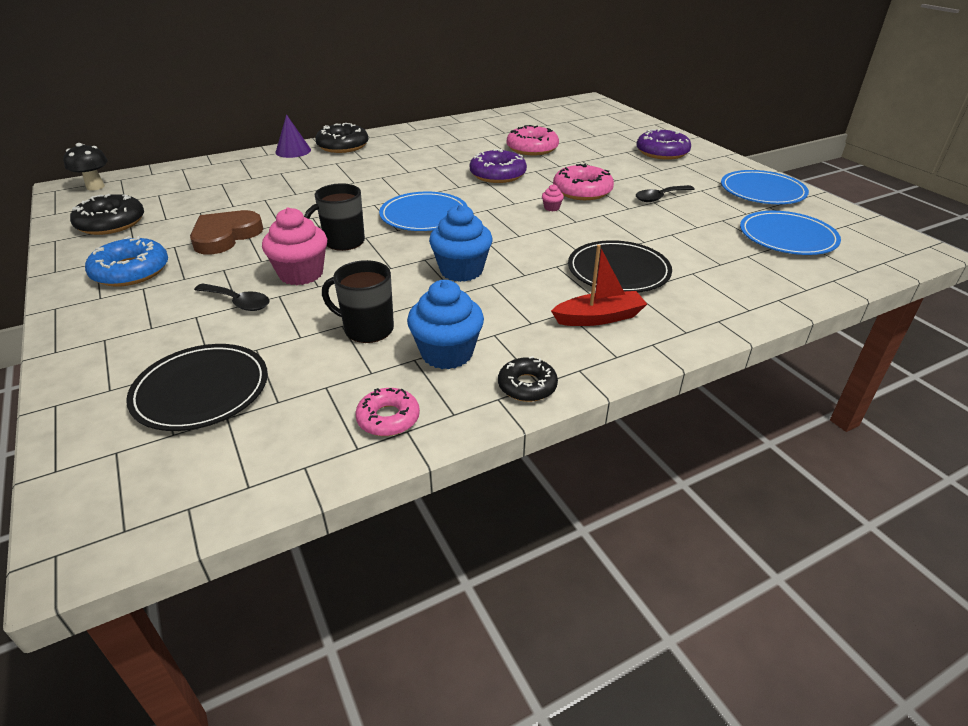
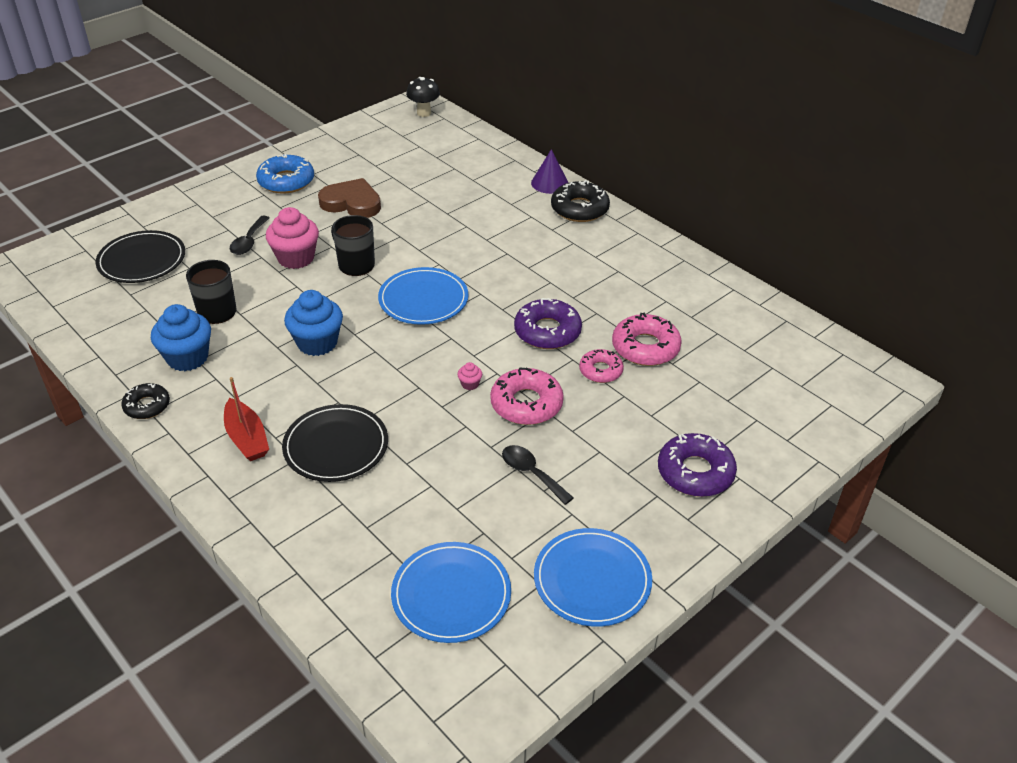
camera: 75 degrees right, 5 degrees up
(111, 223) = (360, 144): black donut -> none
(388, 418) = (111, 345): pink donut -> pink donut (600, 371)

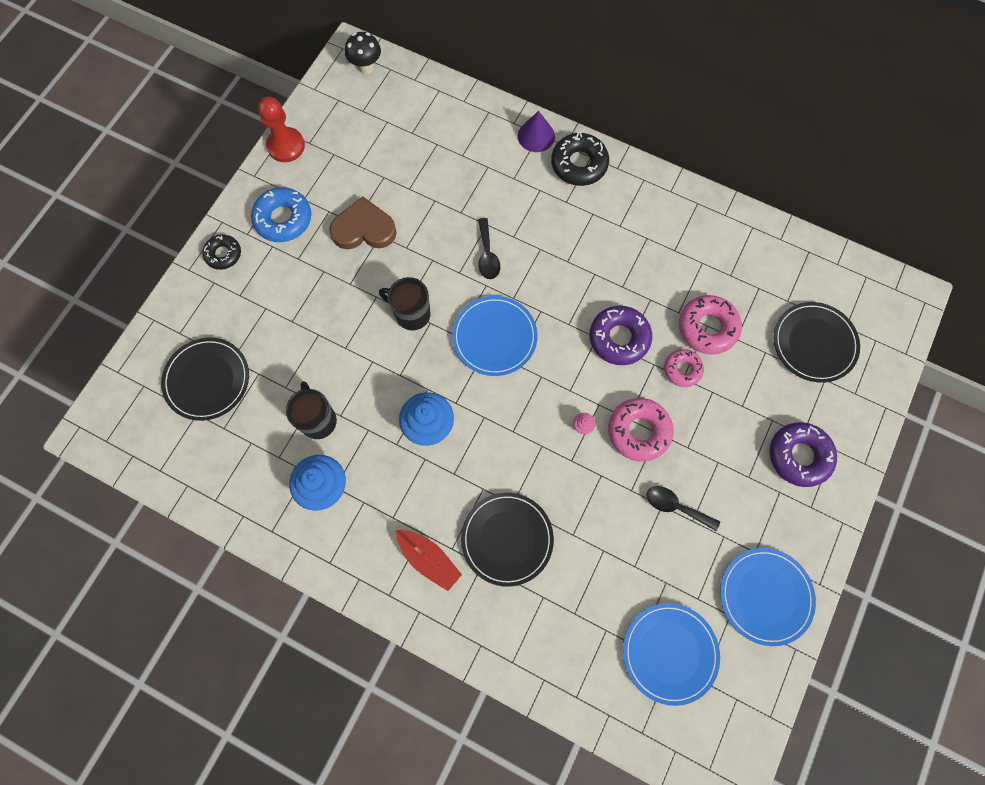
camera: 20 degrees left, 30 degrees up
(147, 406) = (322, 557): black donut -> black donut (223, 254)
(249, 241) = (295, 317): black spoon -> black spoon (487, 255)
(296, 258) = (351, 324): pink cupcake -> none
(321, 141) = (286, 146): none -> red pawn
(758, 388) = (814, 343): none -> black plate

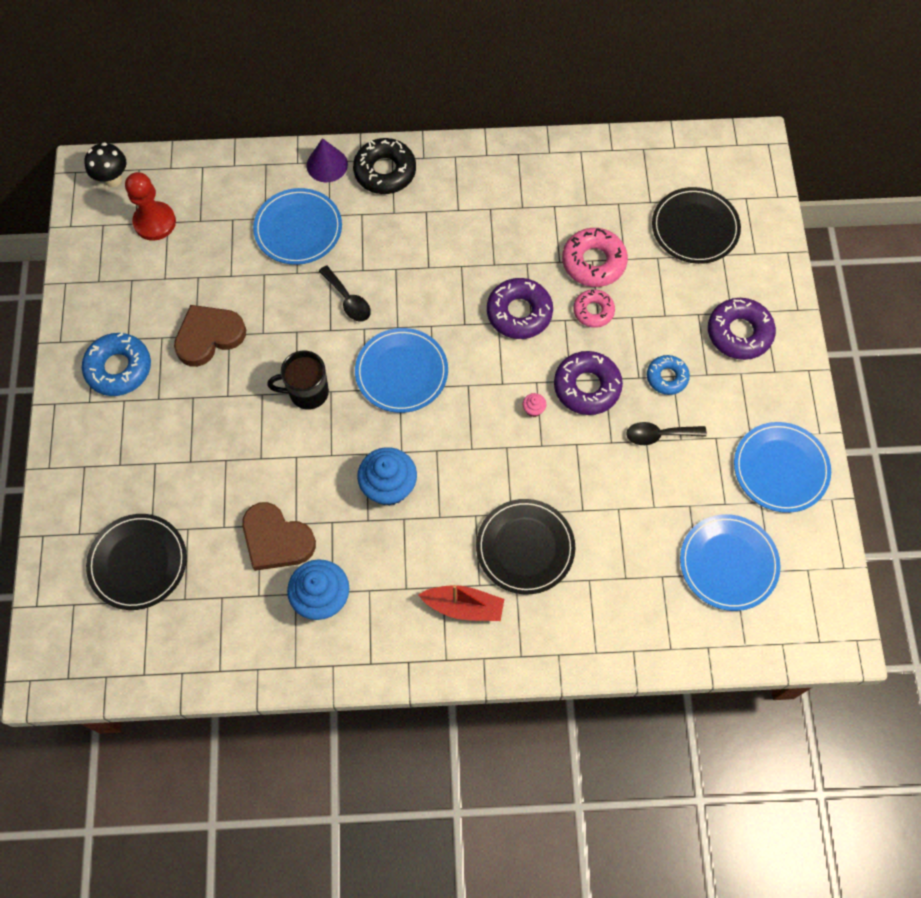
camera: 30 degrees left, 5 degrees down
(223, 254) = (77, 434): black donut -> none
(286, 146) = (76, 296): red pawn -> red pawn (154, 222)
(318, 420) = (276, 539): black mug -> brown heart
(483, 177) = (298, 229): none -> blue plate
(638, 431) = (587, 387): pink donut -> purple donut
(712, 460) = (667, 377): none -> blue donut

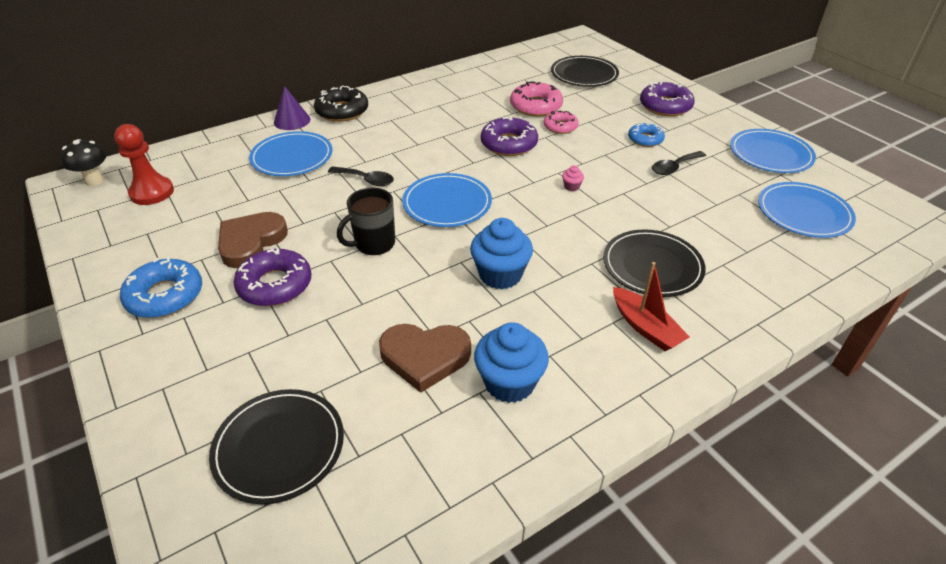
camera: 30 degrees left, 25 degrees down
(464, 606) = (645, 327): red boat -> red boat turned 75 degrees clockwise
(587, 387) = (597, 162): purple donut -> purple donut (275, 285)

